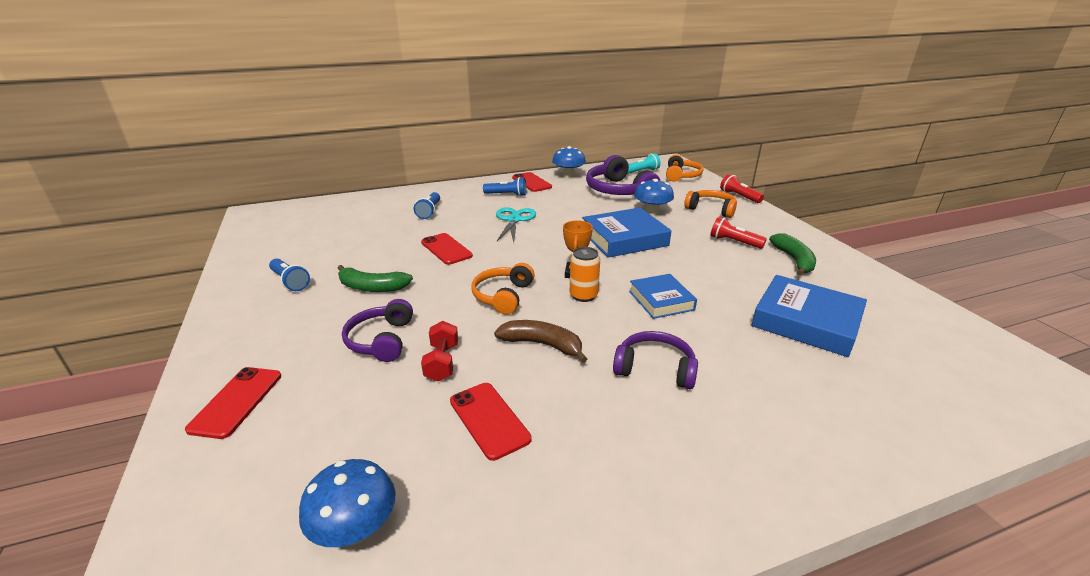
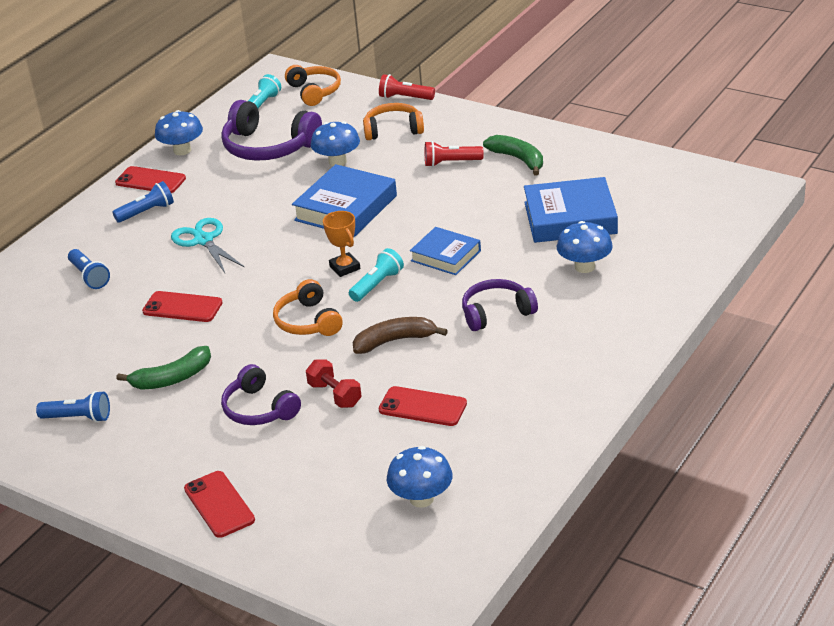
camera: 35 degrees left, 5 degrees up
(583, 295) = (377, 285): orange can -> turquoise flashlight
(785, 371) = (584, 267): none -> blue mushroom

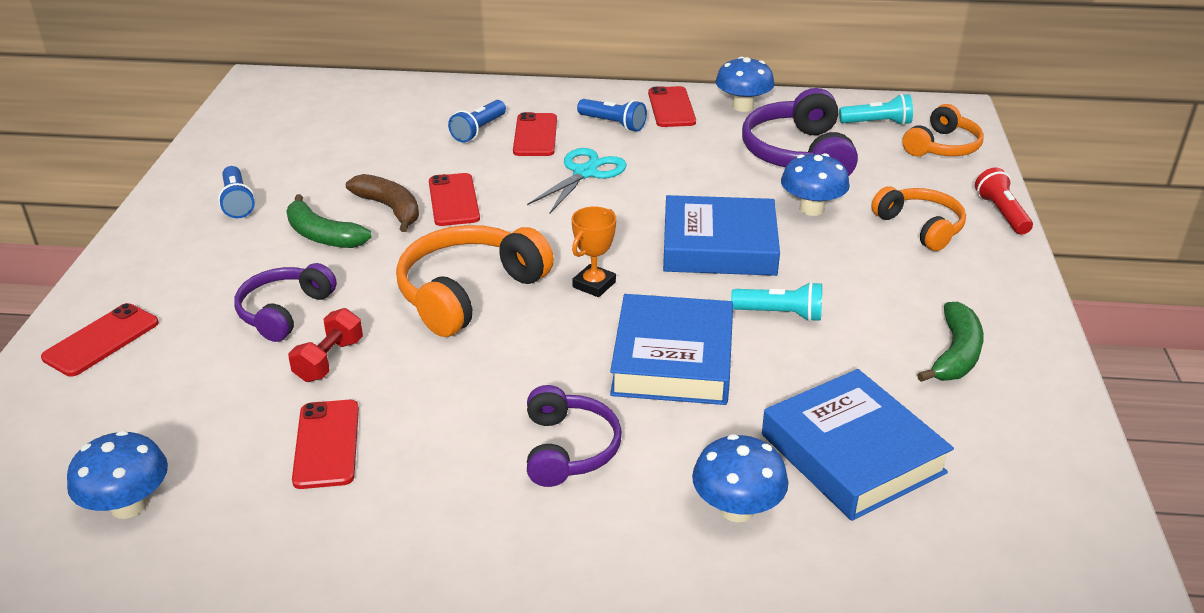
camera: 60 degrees right, 0 degrees up
(126, 251) = (535, 135): none -> red phone
(308, 321) = (469, 292): orange headphones -> orange headphones, size x1.56
(377, 285) = (573, 321): turquoise flashlight -> turquoise flashlight (780, 314)
(395, 341) = (460, 374): brown banana -> brown banana (390, 209)
(446, 256) = (673, 359): blue book -> blue book, size x1.59
(451, 163) = (890, 296): red flashlight -> none
(496, 313) = (568, 449): purple headphones -> purple headphones turned 45 degrees clockwise

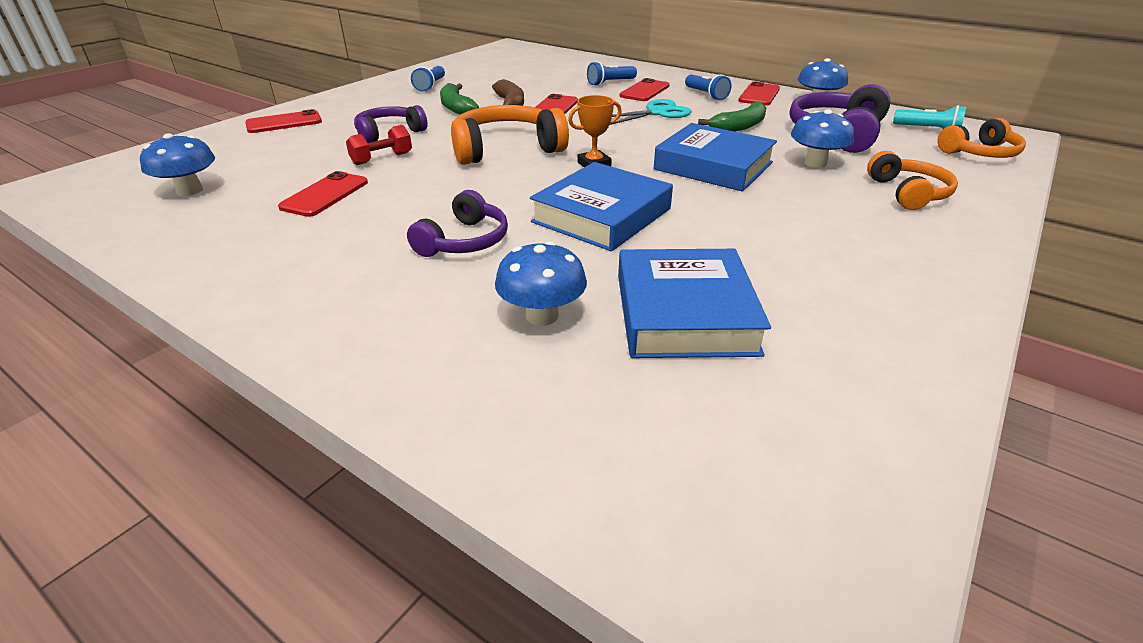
camera: 30 degrees right, 0 degrees up
(780, 314) = (719, 213): turquoise flashlight -> none
(955, 354) = (860, 278): green banana -> green banana (739, 126)
(1001, 213) = (1003, 202): red flashlight -> none

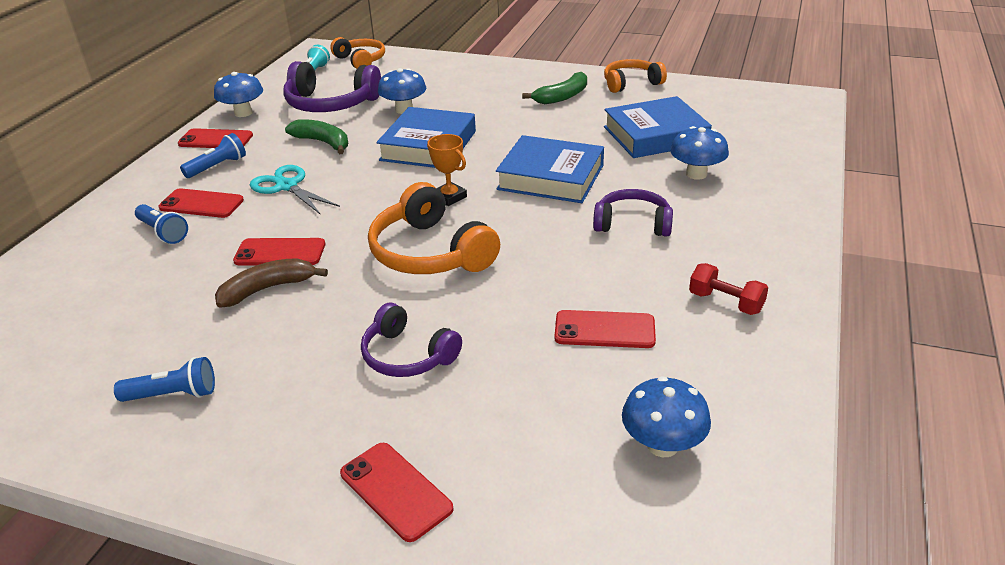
camera: 105 degrees left, 0 degrees up
(382, 159) = (494, 328): red dumbbell -> red dumbbell (725, 302)
(456, 107) = (287, 331): green banana -> green banana (562, 96)
(908, 193) = (448, 82): orange headphones -> orange headphones (631, 83)

